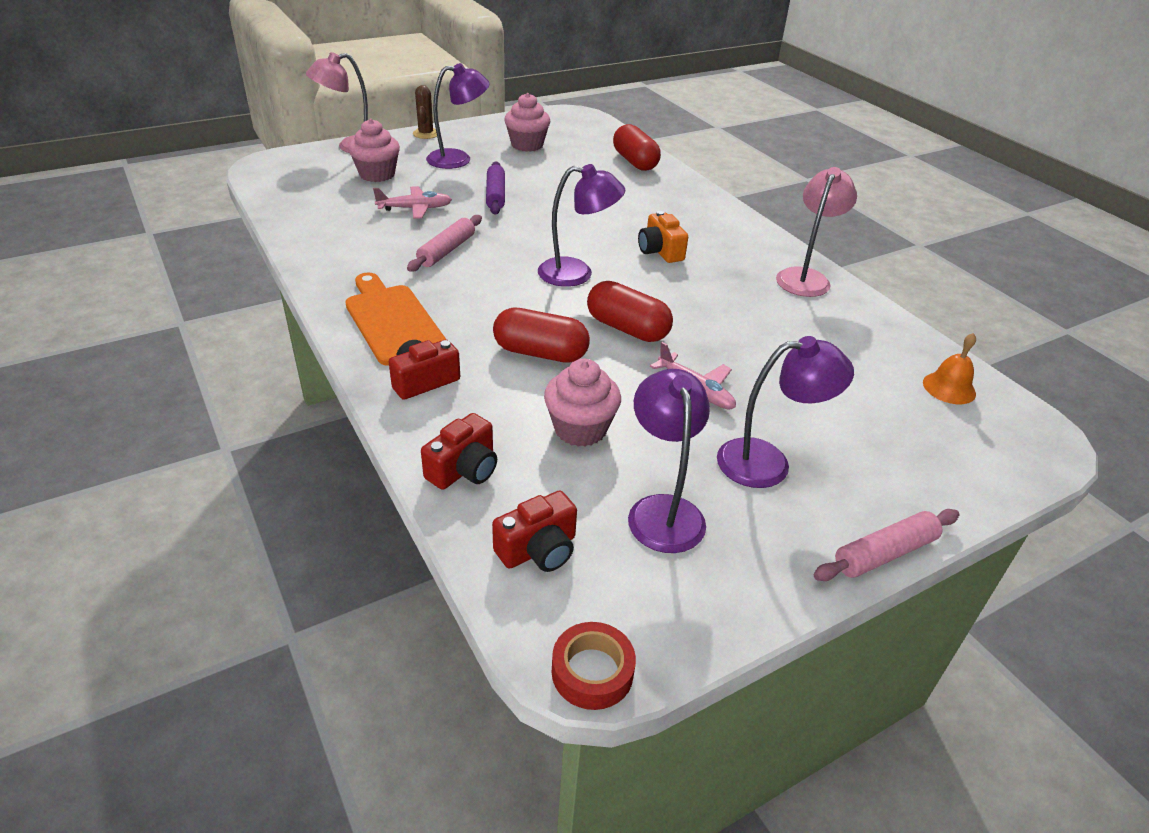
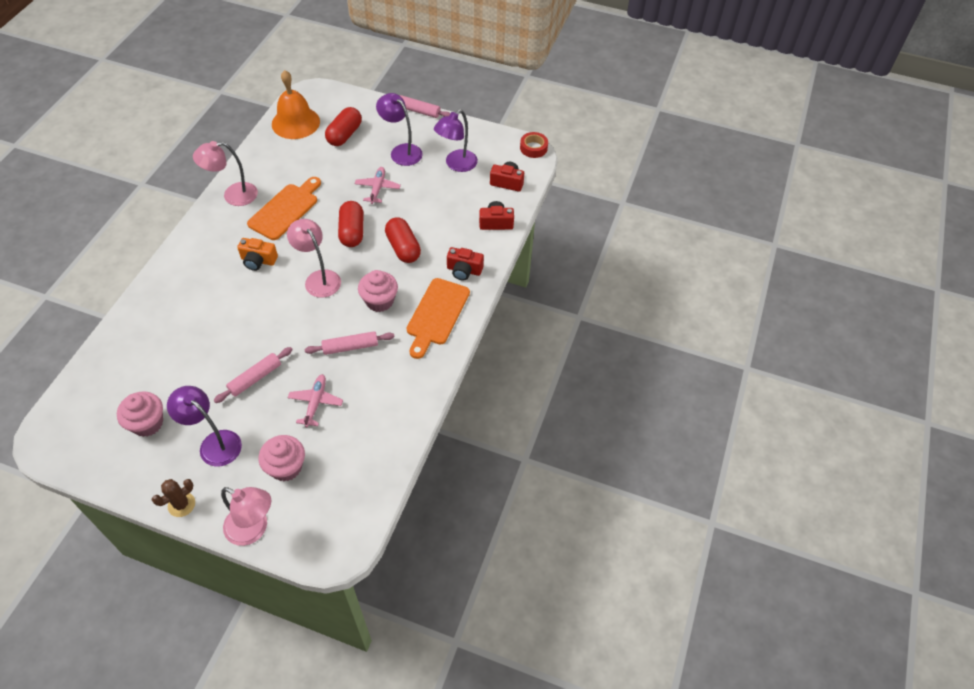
camera: 130 degrees left, 15 degrees up
(414, 209) = (315, 403): pink plane -> pink plane turned 60 degrees clockwise
(495, 195) = (255, 378): purple rolling pin -> pink rolling pin
(577, 274) = (319, 278): purple lamp -> pink lamp
(580, 429) = (439, 206): pink cupcake -> pink cupcake (379, 301)
(635, 162) = (126, 343): red capsule -> red capsule (344, 135)
(660, 251) = (258, 261): orange camera -> orange camera turned 75 degrees clockwise
(734, 300) = (285, 210): none -> orange cutting board
(949, 388) = (295, 122): orange bell -> orange bell, size x1.93

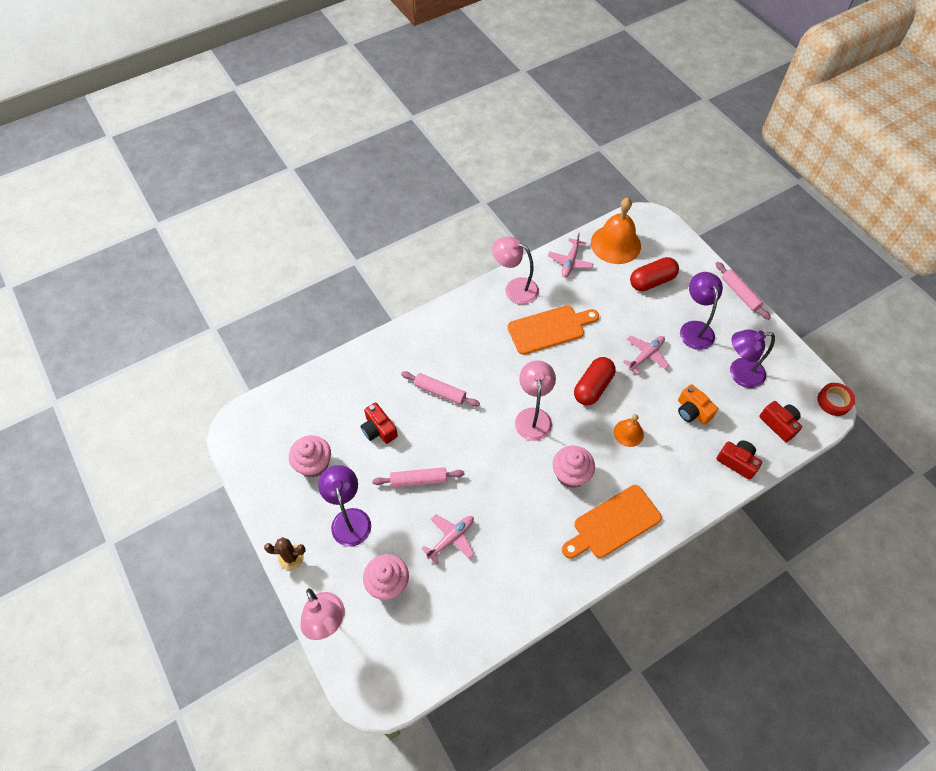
camera: 40 degrees right, 5 degrees up
(258, 261) = (494, 366): orange camera -> orange camera (692, 411)
(266, 153) = (570, 262): none -> pink plane
(350, 347) = (515, 504): pink rolling pin -> pink rolling pin (440, 392)
(403, 248) = (628, 433): red capsule -> orange bell
(464, 270) = (670, 494): red camera -> red camera (379, 429)

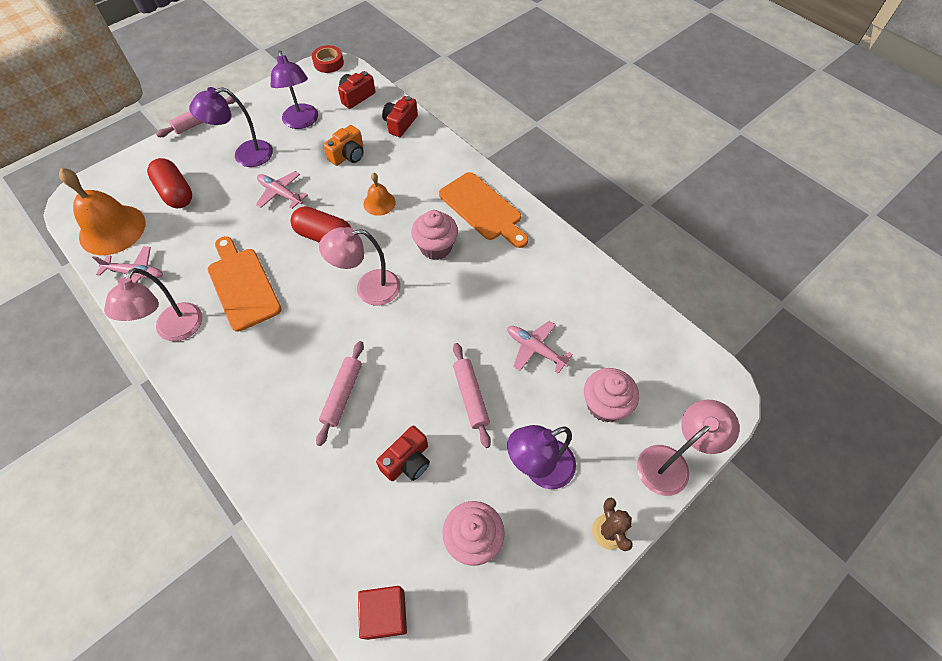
camera: 100 degrees left, 0 degrees up
(285, 406) = (385, 614): none -> red cube

